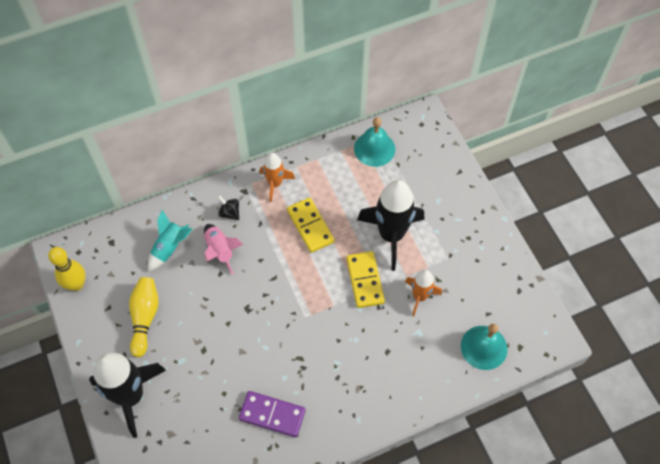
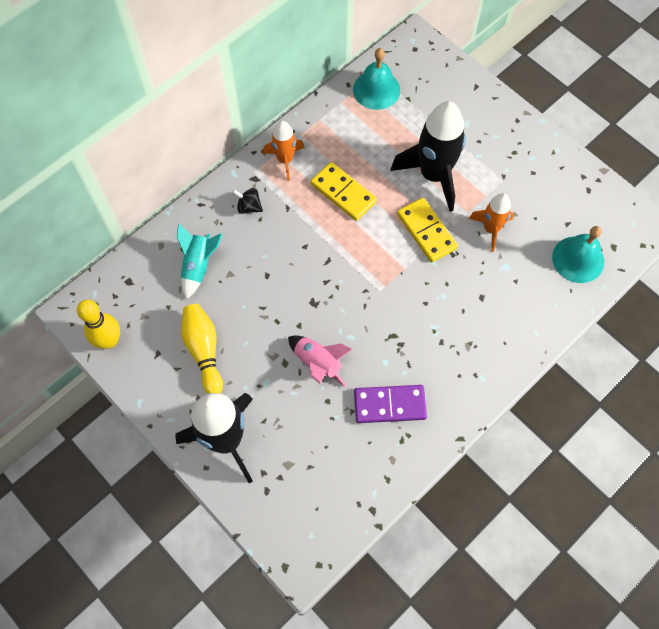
camera: 20 degrees left, 5 degrees up
(220, 251) = (256, 251): pink rocket -> pink rocket (318, 363)

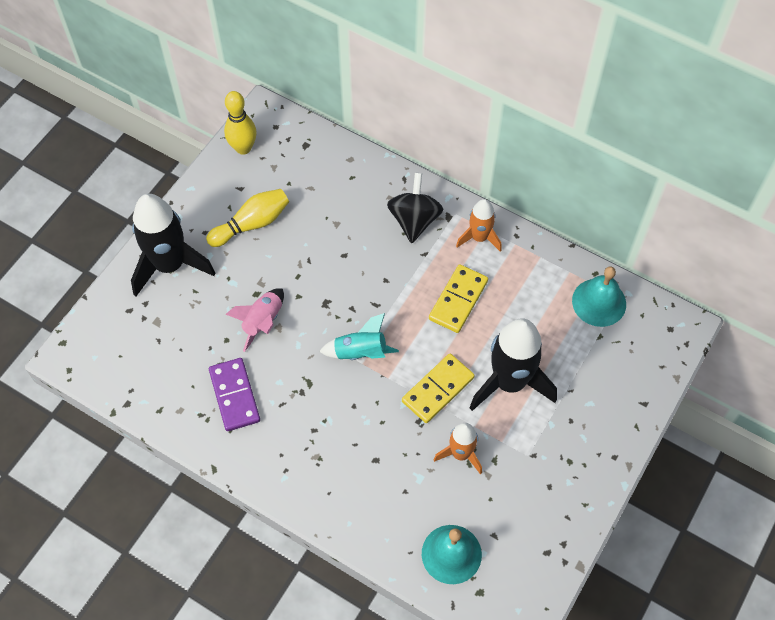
camera: 75 degrees right, 5 degrees down
(198, 266) = (337, 195): turquoise rocket -> turquoise rocket (360, 352)
(249, 207) = (414, 220): black spinning top -> black spinning top, size x1.83

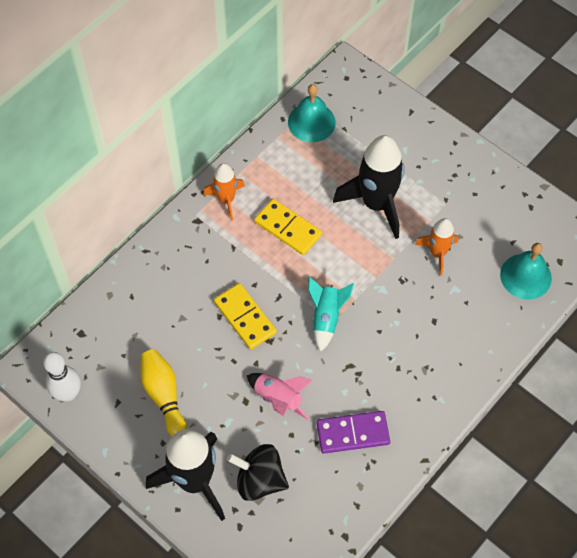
camera: 80 degrees left, 0 degrees up
(243, 148) = (68, 393): yellow bowling pin -> white bowling pin
(414, 220) = (194, 249): black spinning top -> black spinning top (259, 480)
(438, 389) = (374, 260): yellow domino -> yellow domino (245, 317)

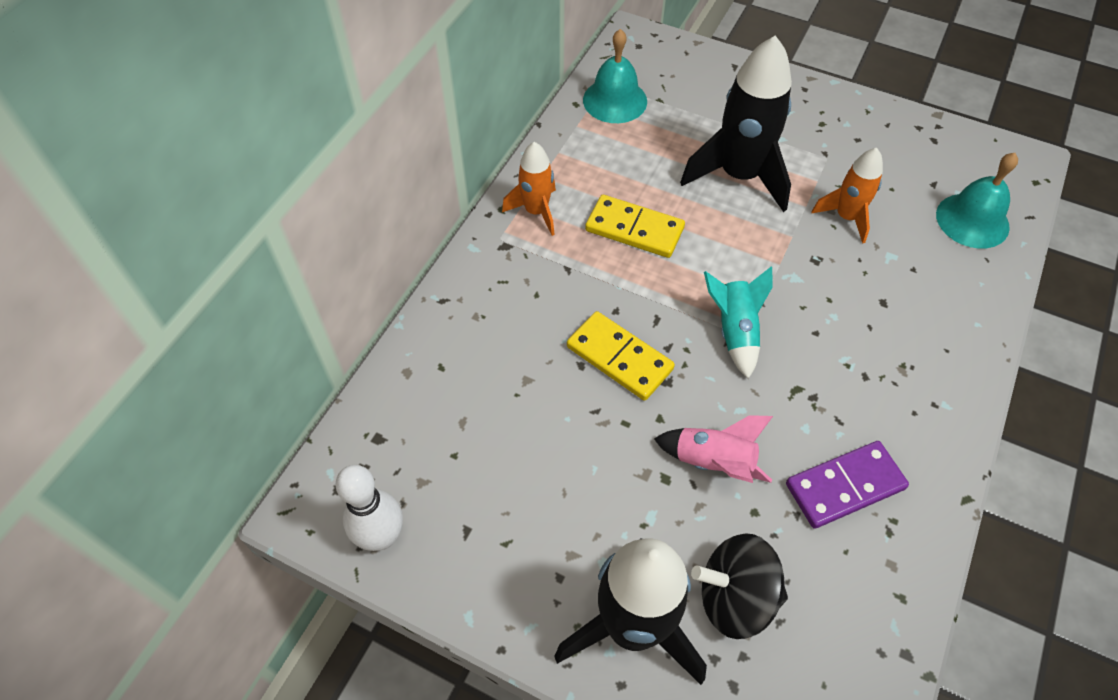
camera: 15 degrees left, 5 degrees down
(164, 396) = (537, 501): yellow bowling pin -> none

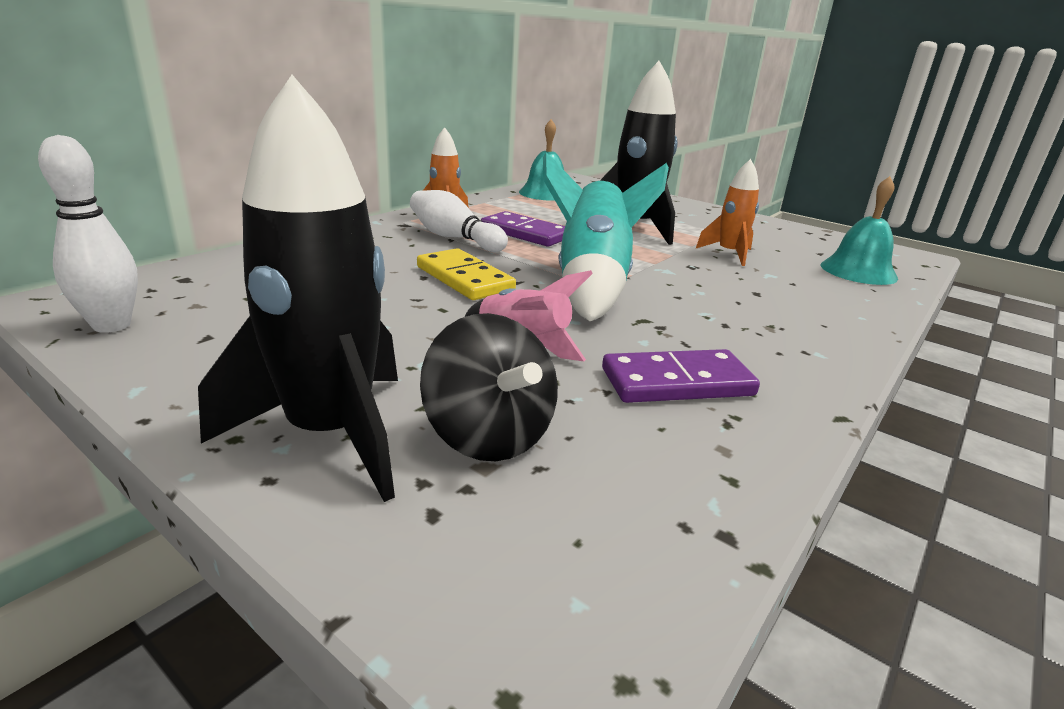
camera: 10 degrees right, 30 degrees down
(570, 266) = (454, 238): none -> white bowling pin
(634, 229) = (525, 233): yellow domino -> purple domino
(735, 331) = (592, 284): turquoise rocket -> turquoise rocket, size x1.80
(735, 597) = (488, 436): black spinning top -> black spinning top turned 135 degrees counterclockwise

